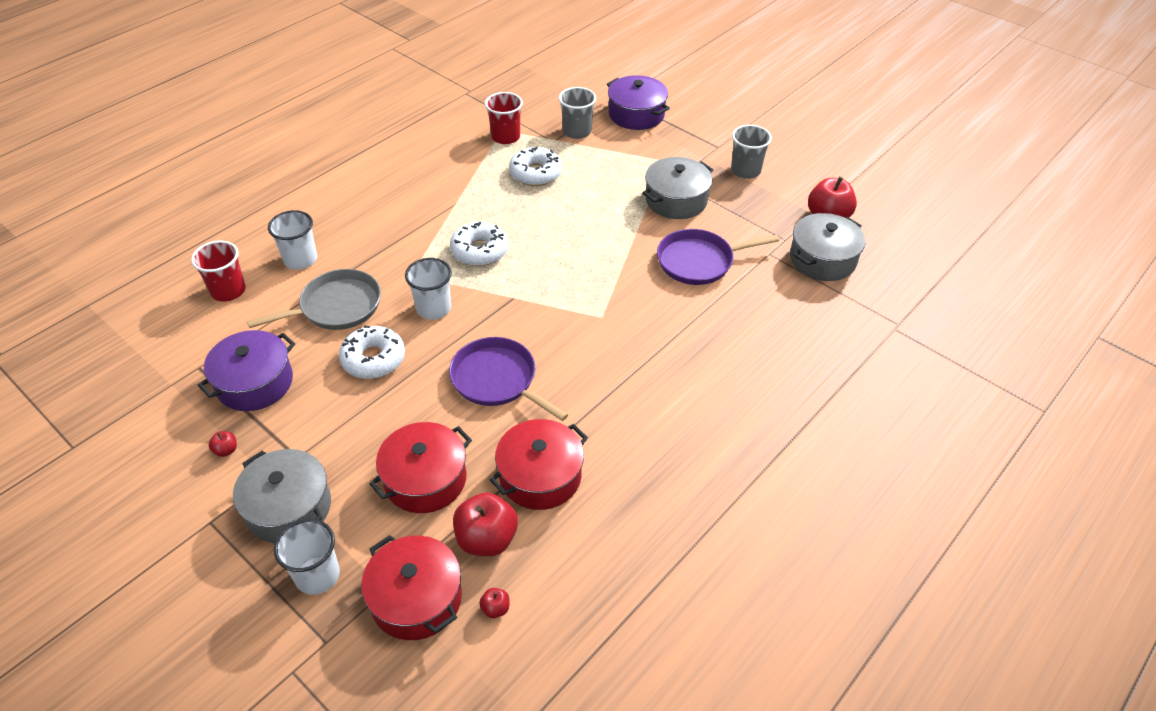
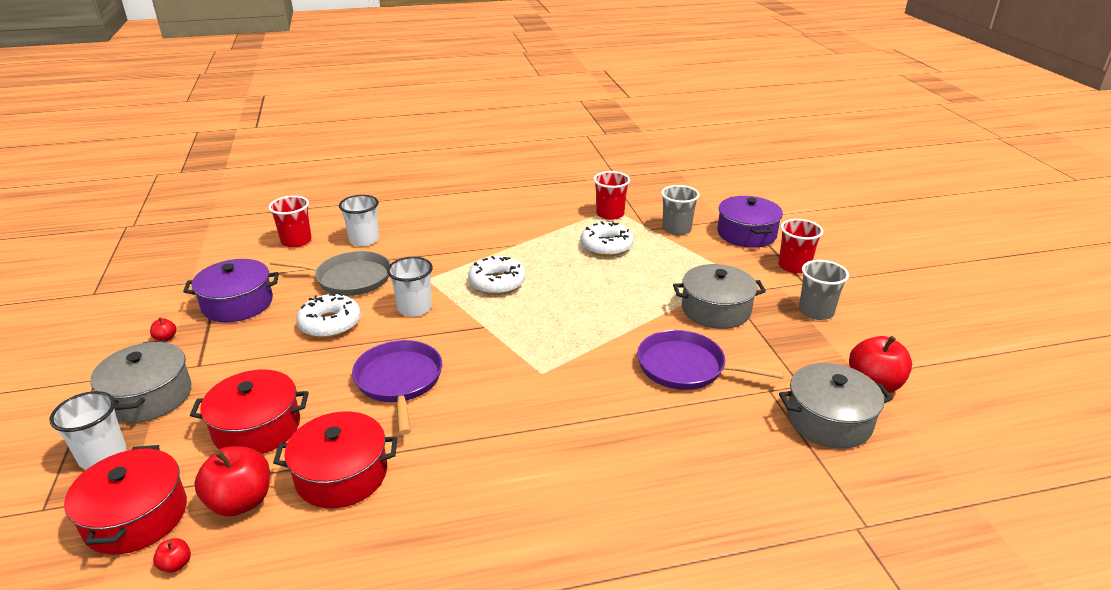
camera: 35 degrees right, 15 degrees down
(697, 134) = (794, 266): none -> red cup

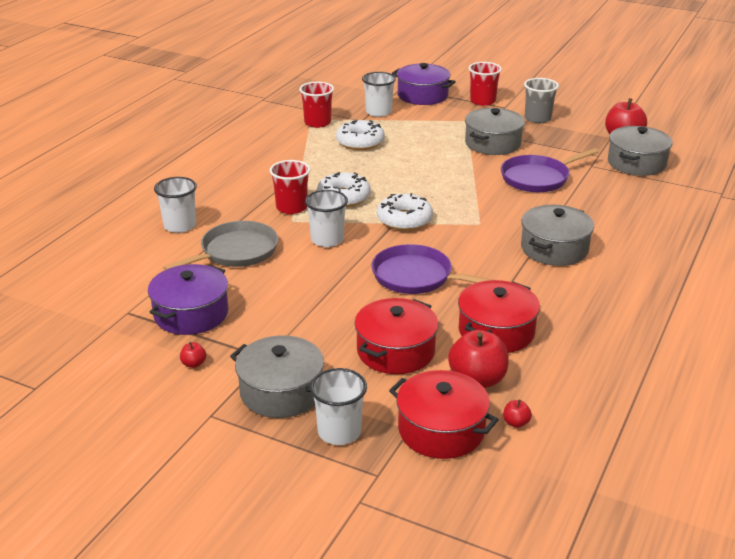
camera: 50 degrees left, 0 degrees up
(296, 241) = (123, 256): red cup -> red cup (291, 207)
(330, 324) = (294, 281): white donut -> white donut (404, 220)
(549, 443) = (554, 249): none -> grey pot
(676, 229) = (378, 112): grey cup -> white cup

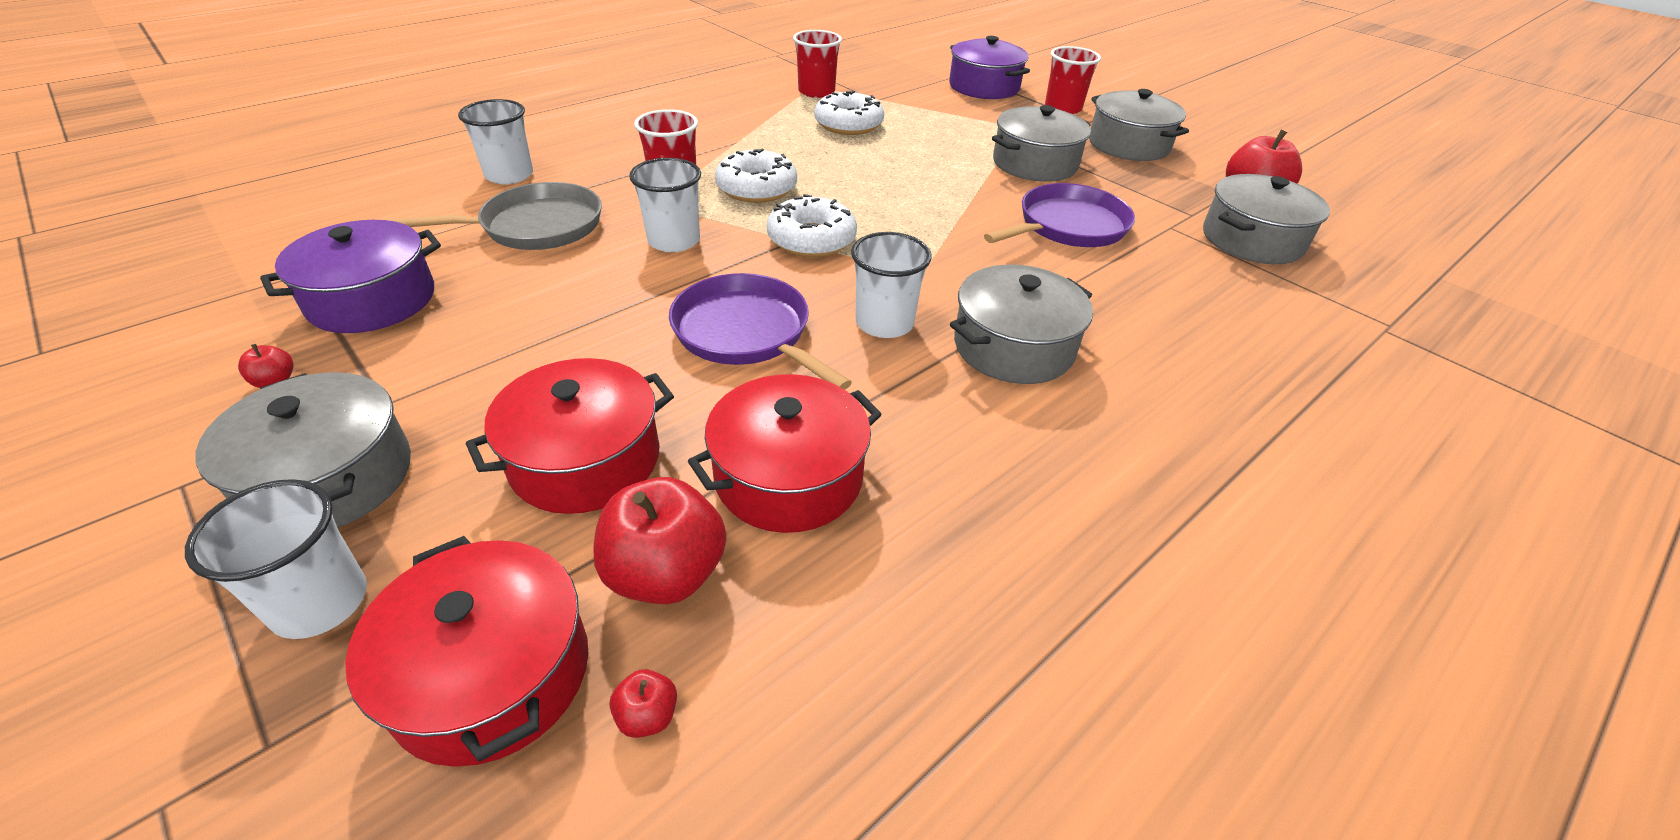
camera: 20 degrees right, 10 degrees up
(378, 112) = (907, 94): white cup -> white cup (884, 323)
(537, 118) = (1128, 145): grey cup -> grey pot
(537, 178) = (1068, 226): purple pan -> purple pan turned 150 degrees clockwise

